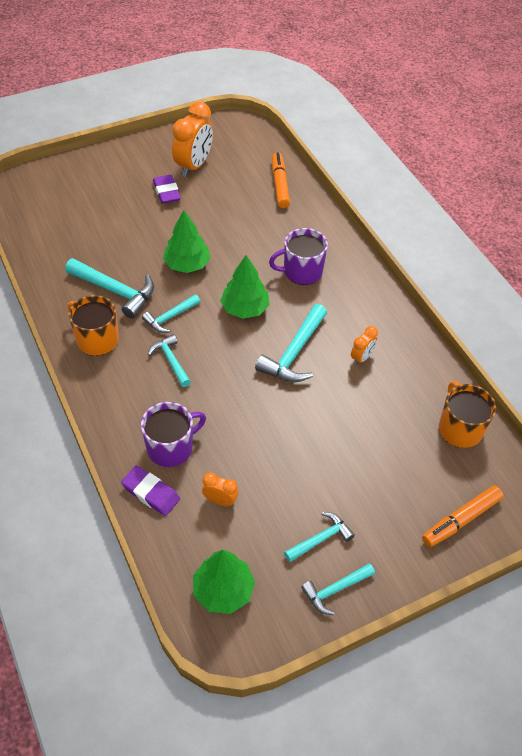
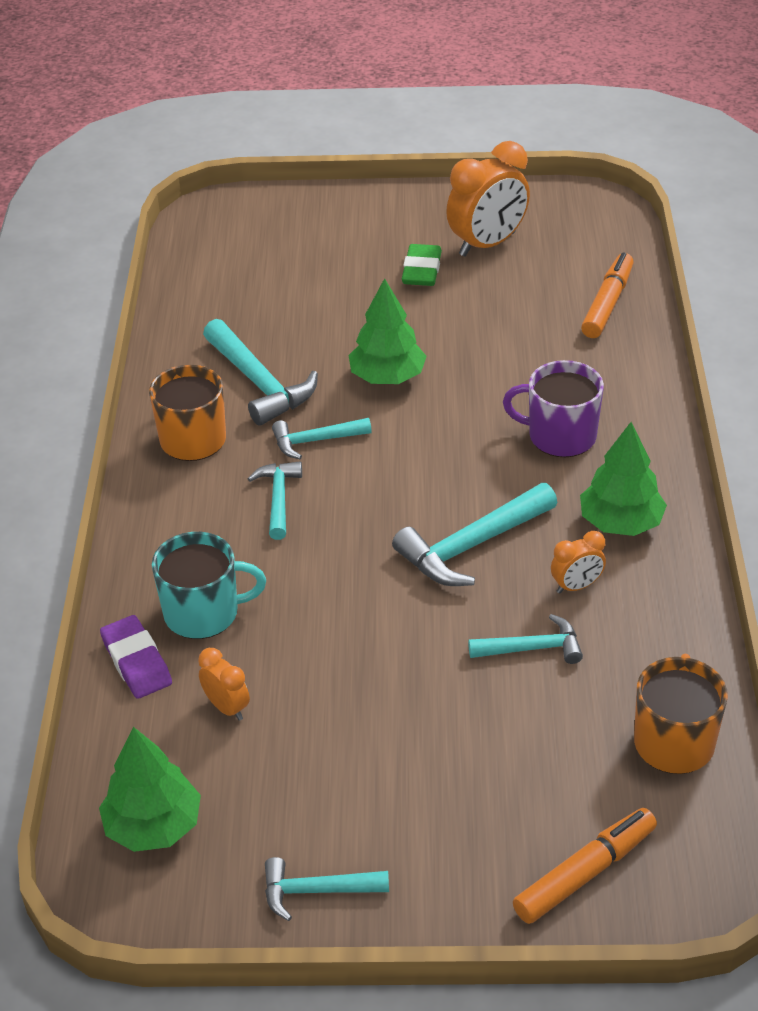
camera: 30 degrees right, 10 degrees down
(166, 192) = (421, 270): purple eraser -> green eraser
(171, 447) = (203, 613): purple mug -> turquoise mug
(245, 308) = (436, 462): green tree -> green tree (621, 523)
(321, 539) = (341, 814): turquoise hammer -> turquoise hammer (532, 648)
(461, 520) = (585, 873): orange marker -> orange marker turned 150 degrees clockwise

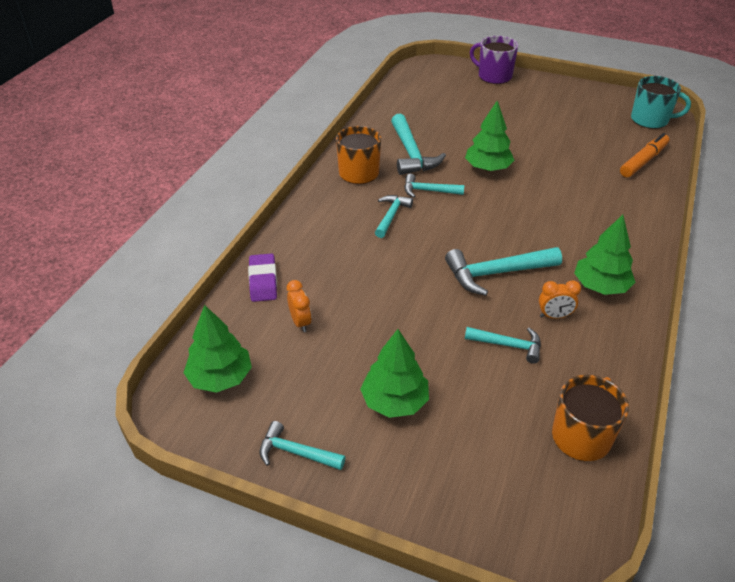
camera: 20 degrees right, 0 degrees up
(203, 613) = (315, 265): turquoise mug -> turquoise mug (650, 120)
(415, 776) = (394, 401): none -> green tree
(421, 270) = (534, 119): green eraser -> none
(487, 244) = (580, 114): orange clock -> none
(560, 436) = (581, 226): purple mug -> purple mug (494, 76)
(585, 873) = (480, 505): orange marker -> none

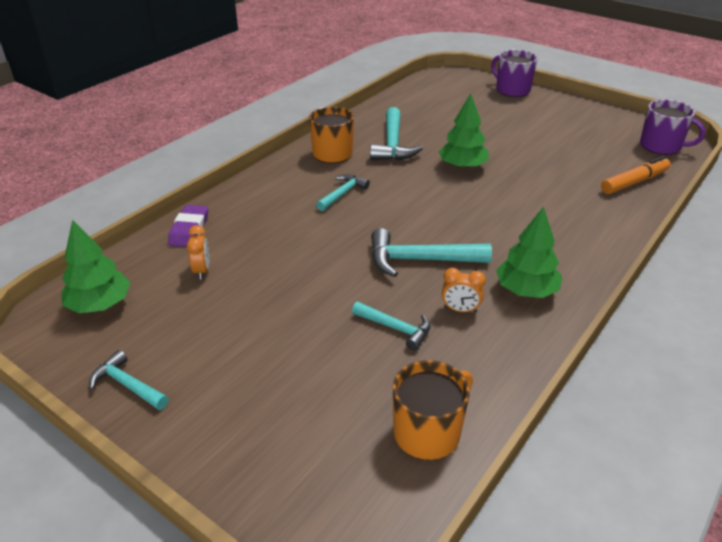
camera: 15 degrees right, 5 degrees down
(394, 401) = (250, 358): green tree -> none
(428, 191) = (391, 178): turquoise hammer -> none
(650, 120) = (661, 146): turquoise mug -> purple mug

